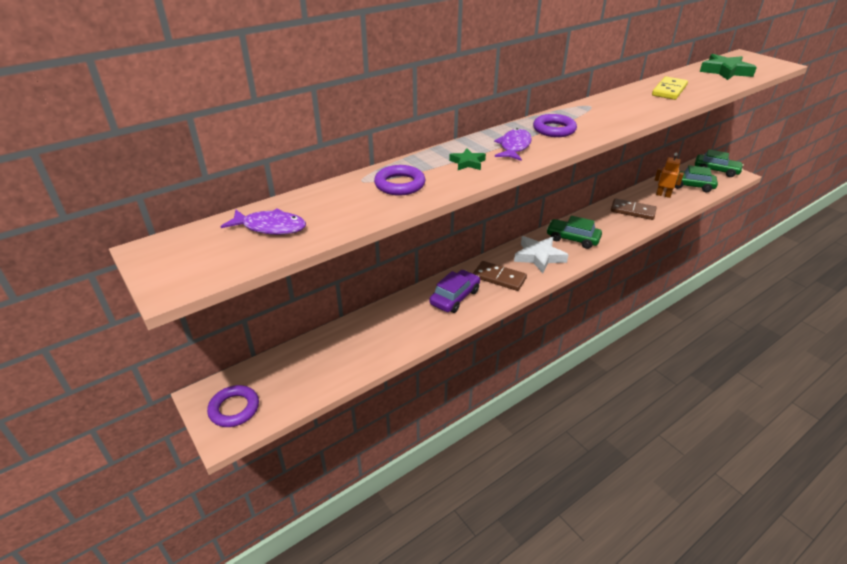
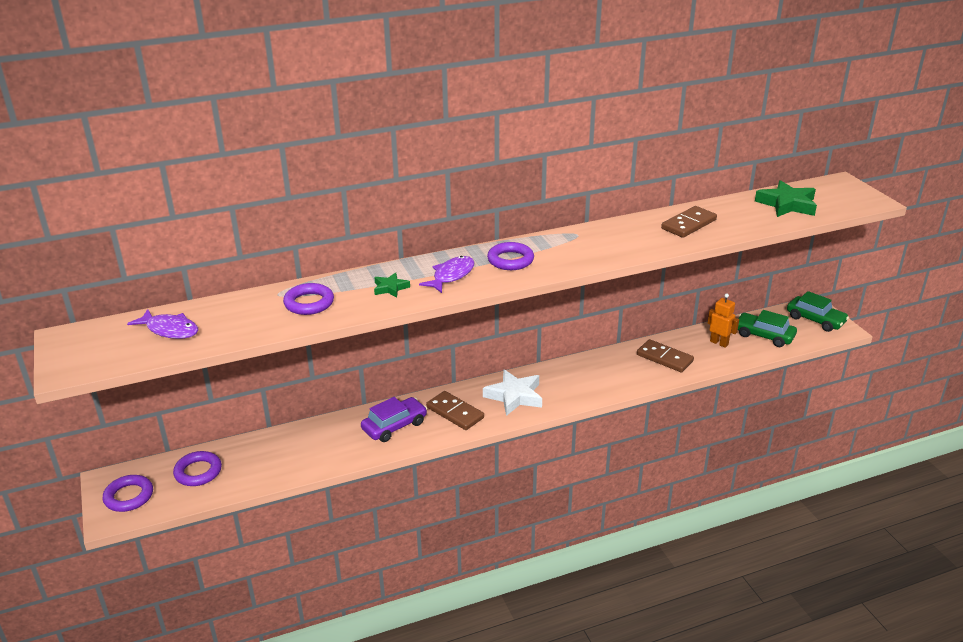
camera: 15 degrees right, 5 degrees down
(294, 371) = (198, 472): none -> purple ring
(572, 239) = (567, 381): green car -> none
(669, 90) = (688, 224): yellow domino -> brown domino

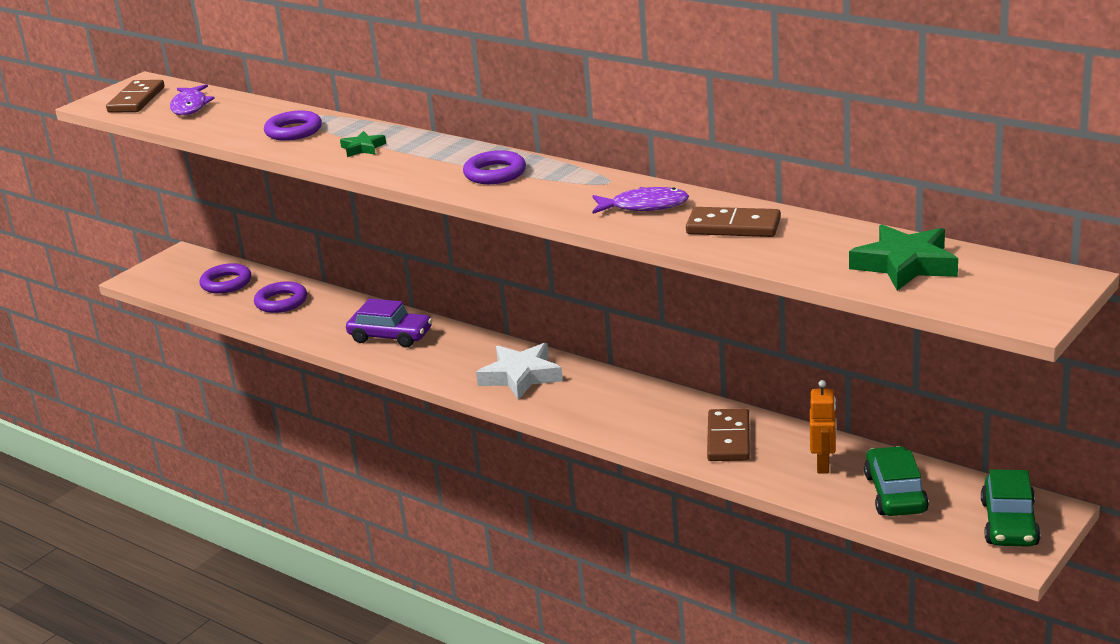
camera: 60 degrees right, 5 degrees down
(129, 496) = (167, 272): purple ring -> purple ring (281, 302)
(451, 275) = (423, 161): purple fish -> purple fish (644, 206)
(455, 412) = (450, 357): brown domino -> brown domino (136, 100)

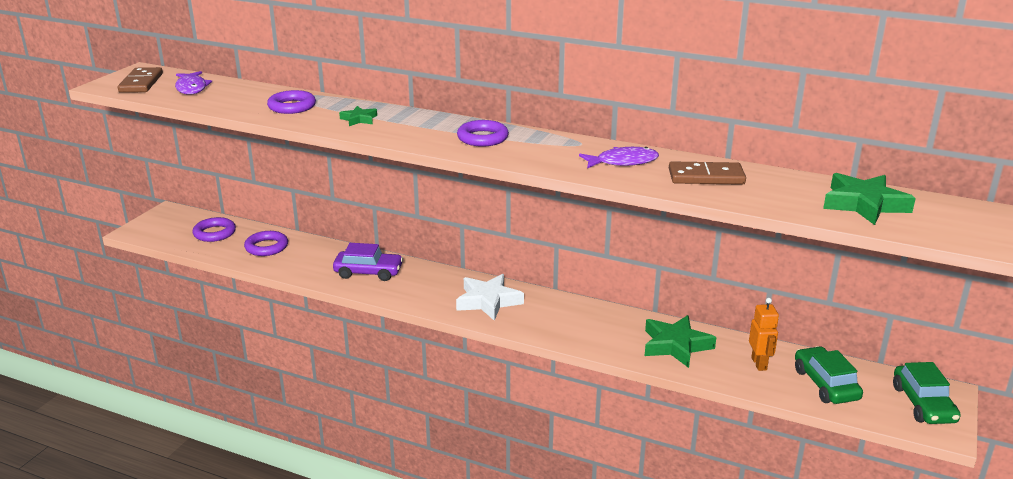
camera: 15 degrees left, 0 degrees up
(729, 439) = (676, 345): brown domino -> green star

